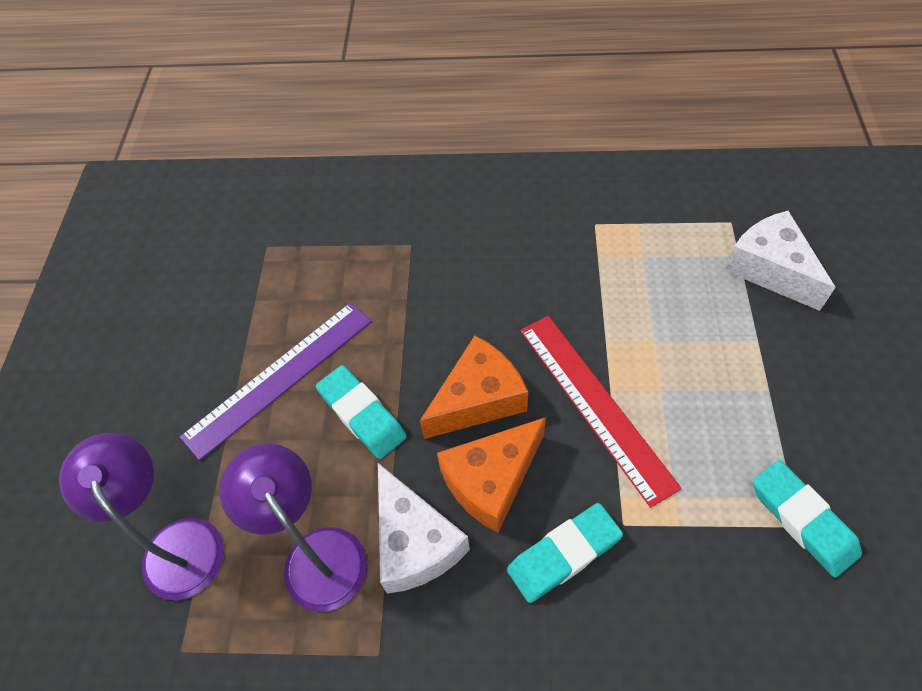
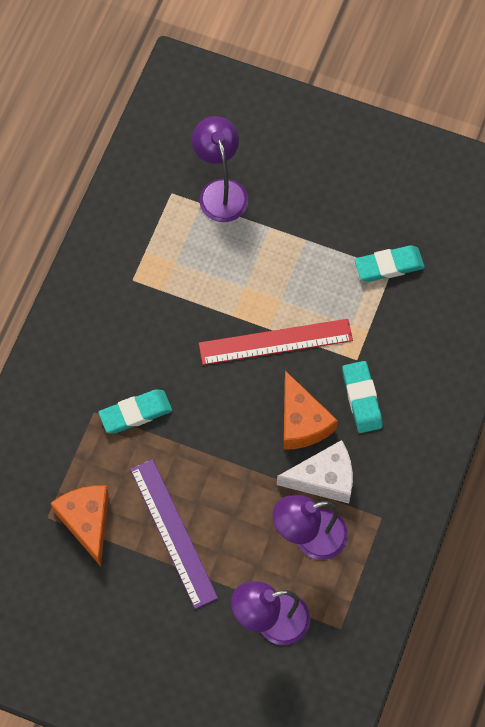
camera: 75 degrees left, 10 degrees up
(362, 414) = (225, 486): turquoise eraser -> turquoise eraser (135, 413)
(478, 399) = (243, 410): orange cheese -> orange cheese (87, 521)
(770, 269) = (220, 191): white cheese -> purple lamp

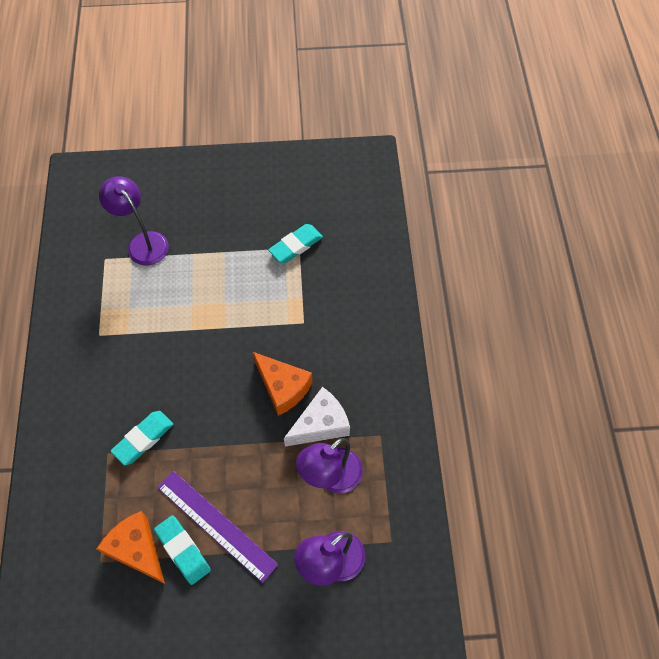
camera: 25 degrees left, 5 degrees down
(275, 342) = (234, 335): red ruler -> none
(362, 398) = (321, 350): turquoise eraser -> turquoise eraser (183, 550)

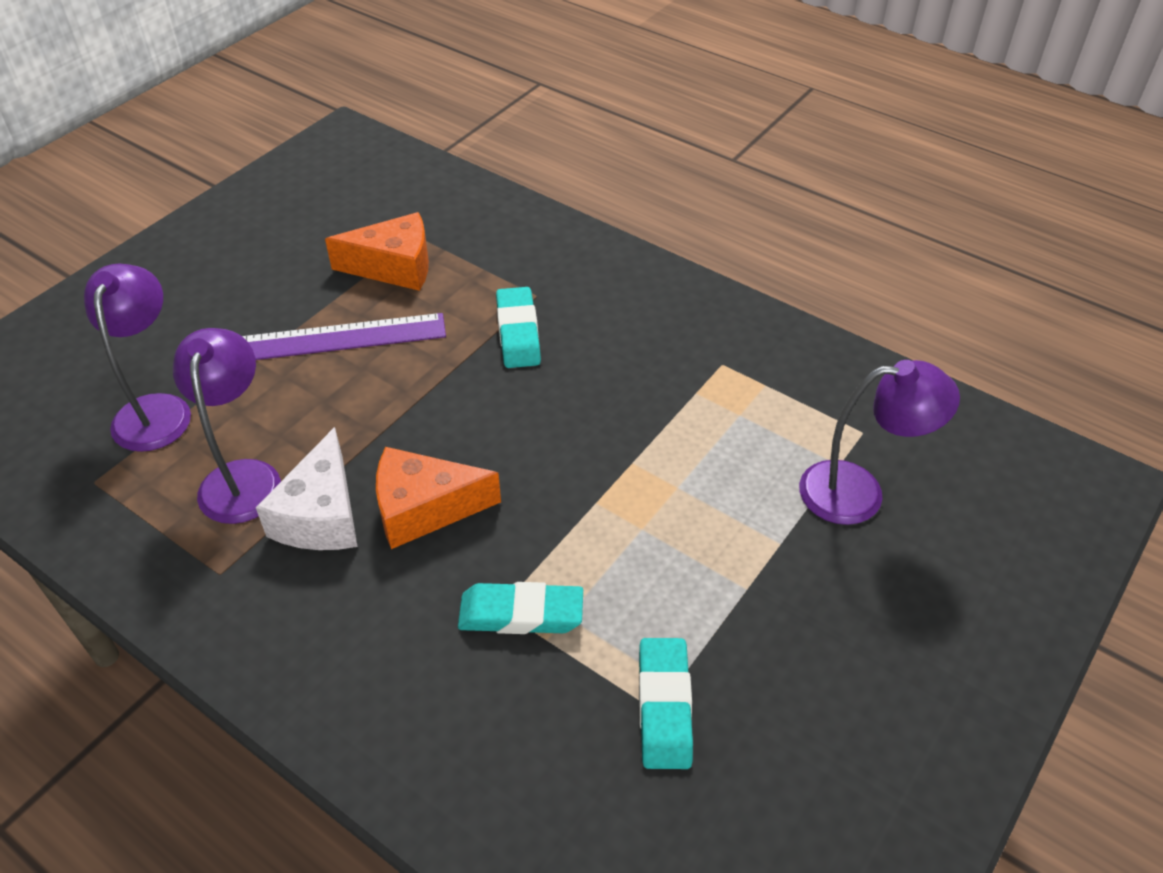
camera: 130 degrees right, 15 degrees down
(183, 550) = (345, 299): turquoise eraser -> turquoise eraser (521, 614)

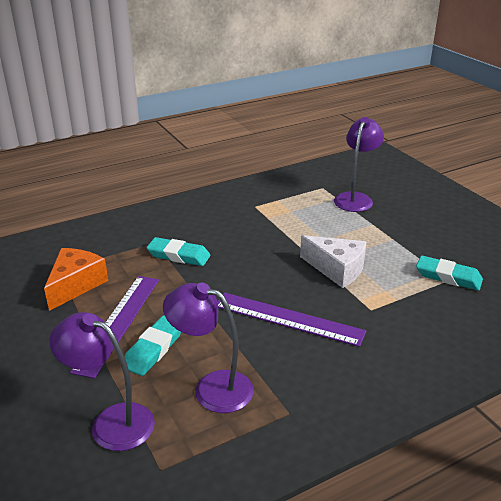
camera: 65 degrees left, 15 degrees down
(321, 515) = (268, 359): white cheese -> white cheese (337, 269)
(424, 508) = (288, 318): orange cheese -> purple ruler
(521, 614) = (378, 303): turquoise eraser -> turquoise eraser (153, 349)

